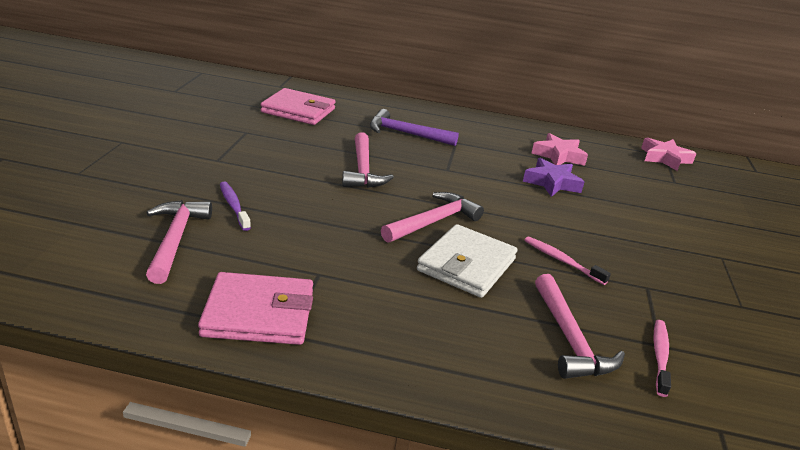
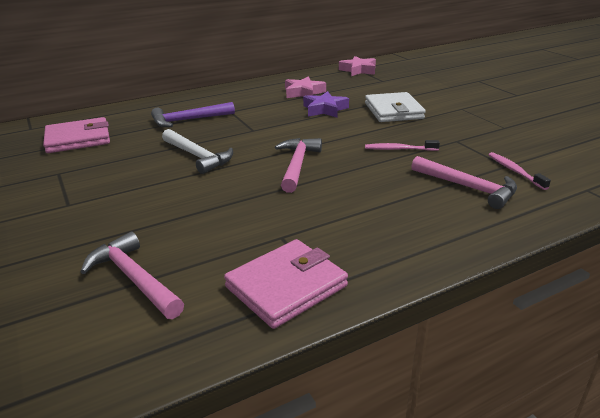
camera: 35 degrees left, 0 degrees up
(234, 206) = (141, 229): purple toothbrush -> none
(363, 170) = (197, 156): pink hammer -> white hammer
(466, 265) = (357, 179): white wallet -> white wallet (393, 111)

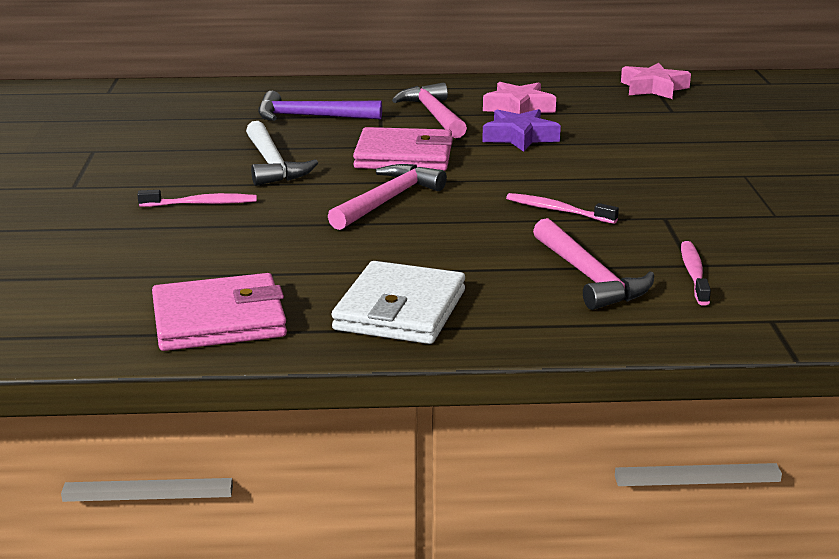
camera: 25 degrees right, 5 degrees down
(78, 139) = (151, 115): pink wallet -> pink wallet (404, 156)
(134, 279) = (72, 273): pink hammer -> pink hammer (434, 115)
(178, 196) = (201, 204): none -> pink toothbrush
(393, 111) = (624, 158): white wallet -> white wallet (400, 310)

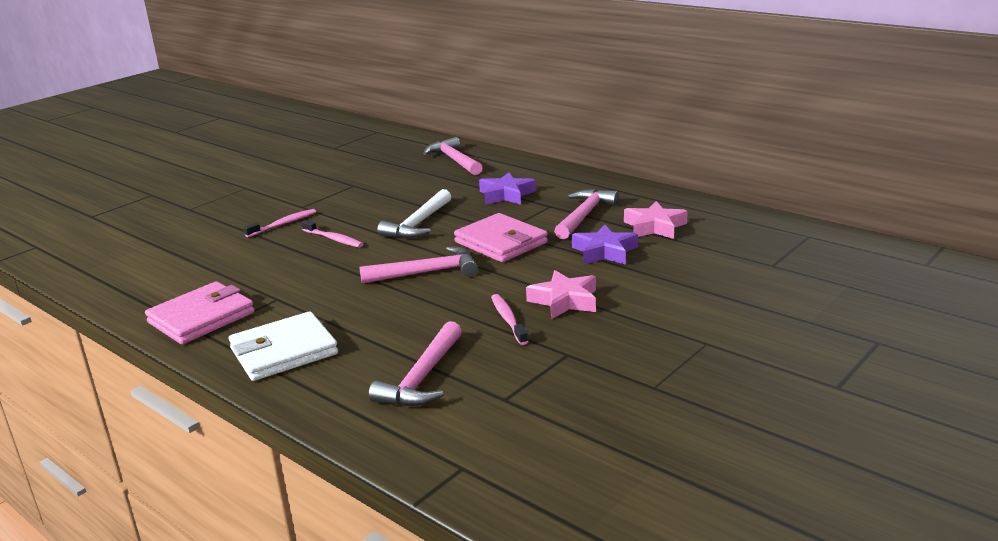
camera: 45 degrees right, 0 degrees up
(170, 100) = (454, 160): none -> pink hammer
(219, 320) = (201, 318): pink wallet -> pink wallet turned 75 degrees counterclockwise
(310, 117) = (506, 195): purple hammer -> purple star
(653, 88) = (800, 240): pink star -> pink star (564, 301)
(694, 274) = (490, 407): pink toothbrush -> pink toothbrush (283, 224)

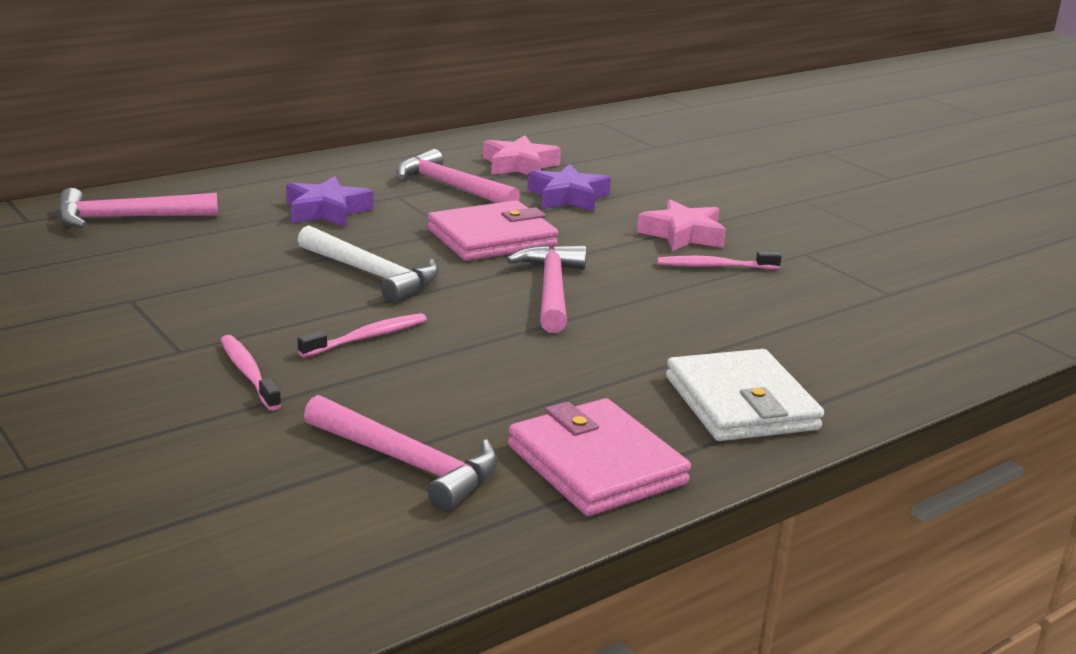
camera: 80 degrees left, 0 degrees up
(422, 377) = (836, 326): pink hammer -> pink hammer (408, 463)

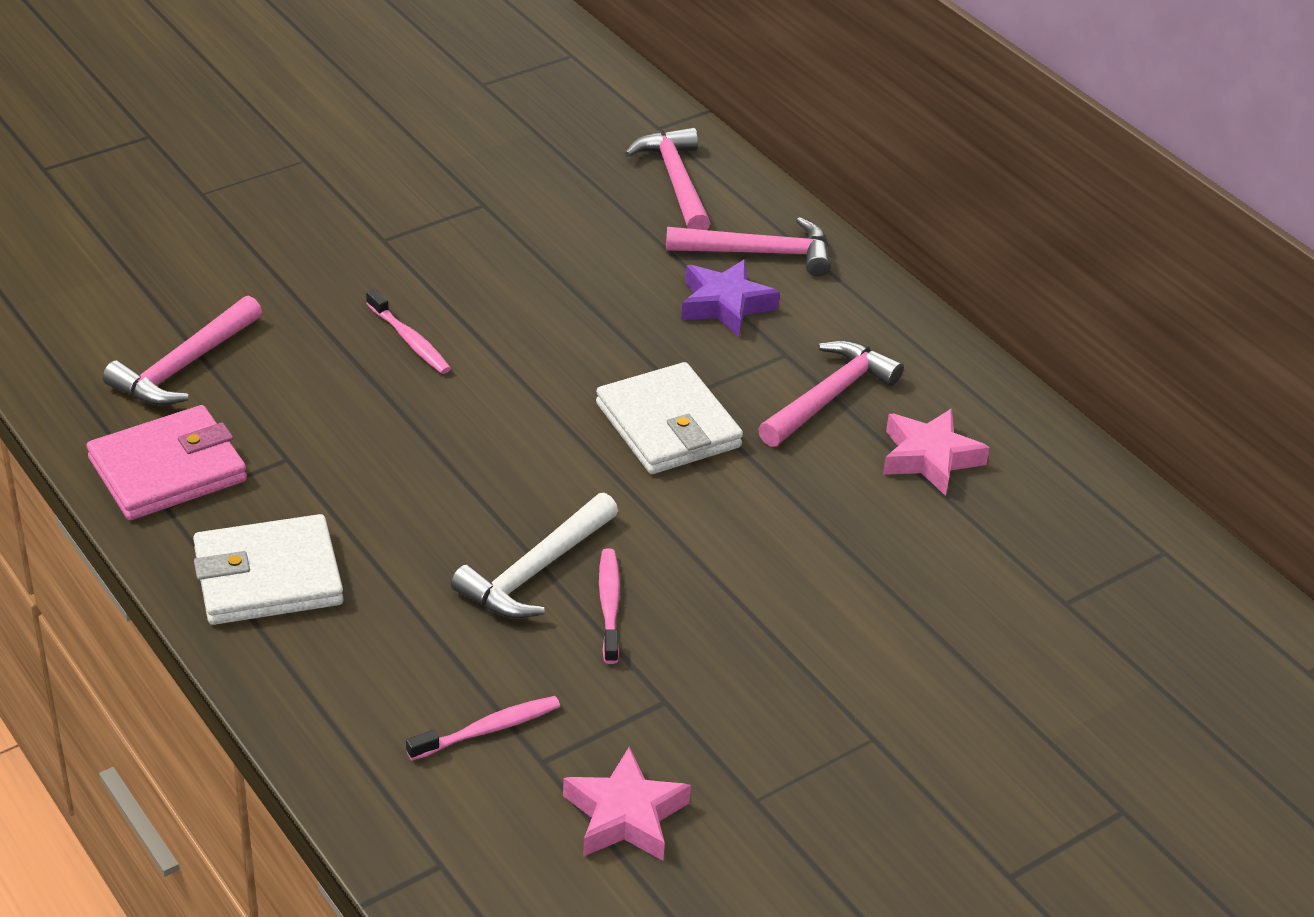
camera: 90 degrees right, 15 degrees up
(248, 373) = (340, 278): pink toothbrush -> pink toothbrush (487, 730)
(372, 274) = (555, 340): white hammer -> white hammer (536, 571)
(492, 238) = (668, 425): pink wallet -> white wallet
(551, 290) = (526, 464): pink hammer -> pink hammer (759, 253)
(568, 197) = (820, 495): purple star -> none
(683, 234) = (709, 589): pink star -> pink star (625, 815)

